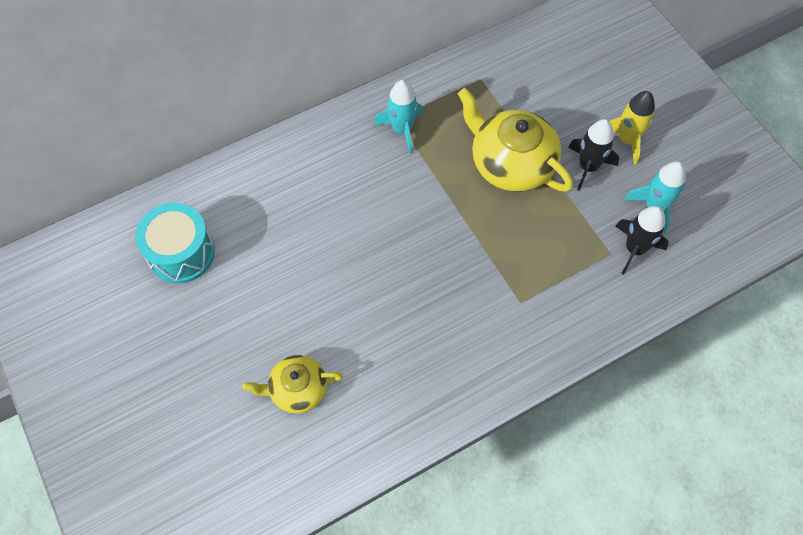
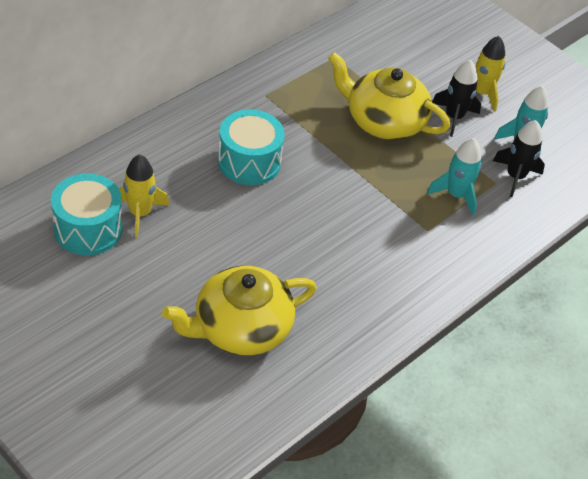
camera: 20 degrees left, 15 degrees down
(235, 242) = (140, 213): none -> yellow rocket
(297, 389) = (241, 328): yellow teapot -> yellow teapot, size x1.68
(358, 195) = (249, 161): none -> turquoise drum
(402, 129) = (274, 104): turquoise rocket -> turquoise rocket (456, 195)

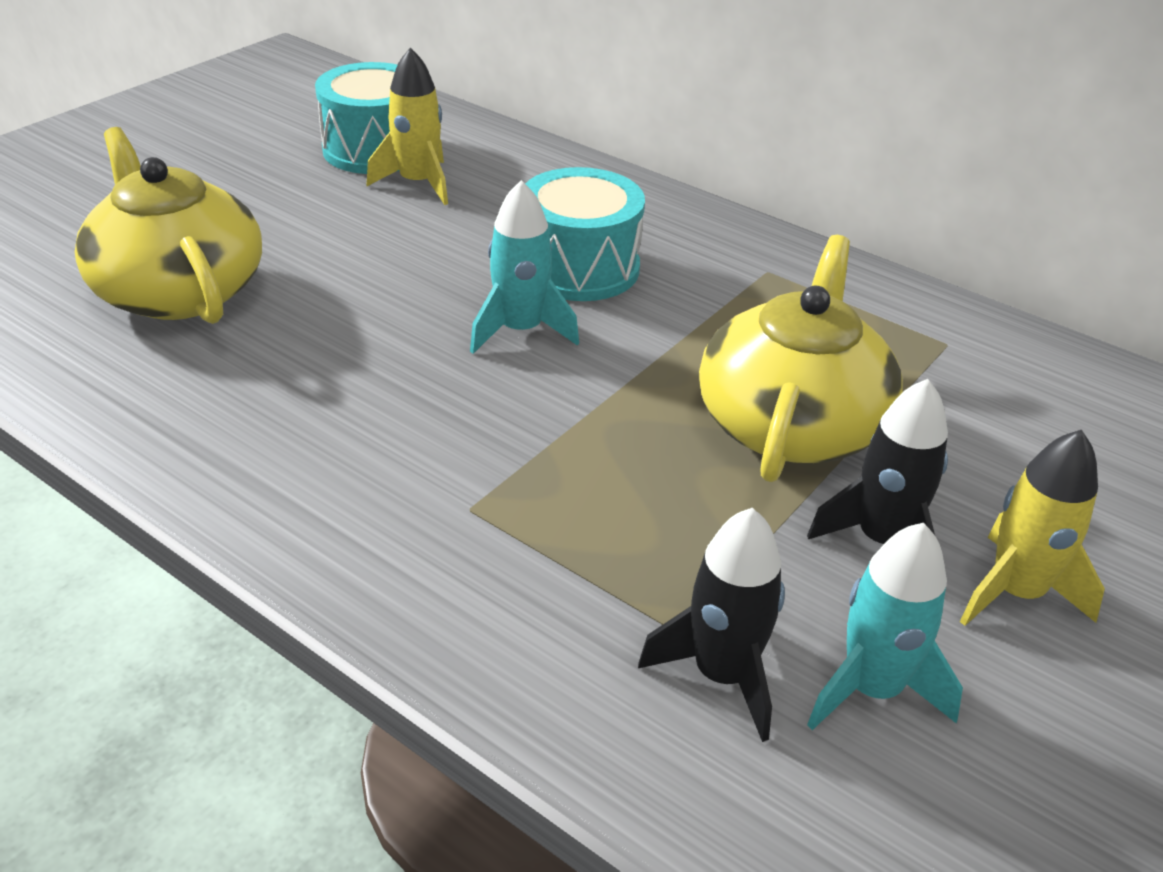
camera: 85 degrees right, 10 degrees down
(456, 195) = (603, 553): turquoise rocket -> turquoise rocket (521, 330)

